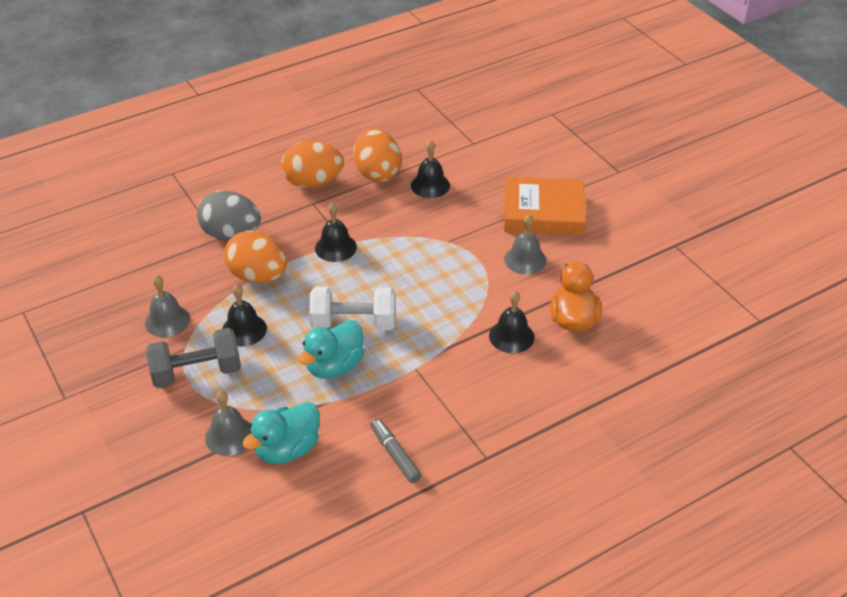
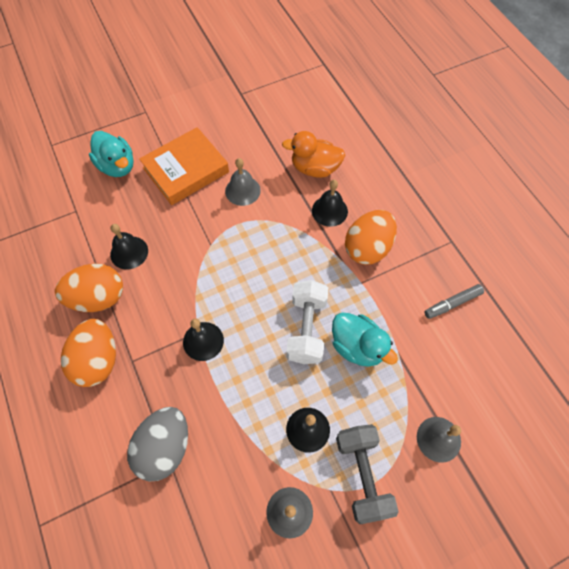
camera: 85 degrees left, 20 degrees up
(258, 276) = (234, 417): orange egg -> orange egg (367, 248)
(287, 449) = (451, 388): turquoise duck -> turquoise duck (117, 166)
(543, 212) = (186, 170): orange book -> orange book turned 45 degrees clockwise

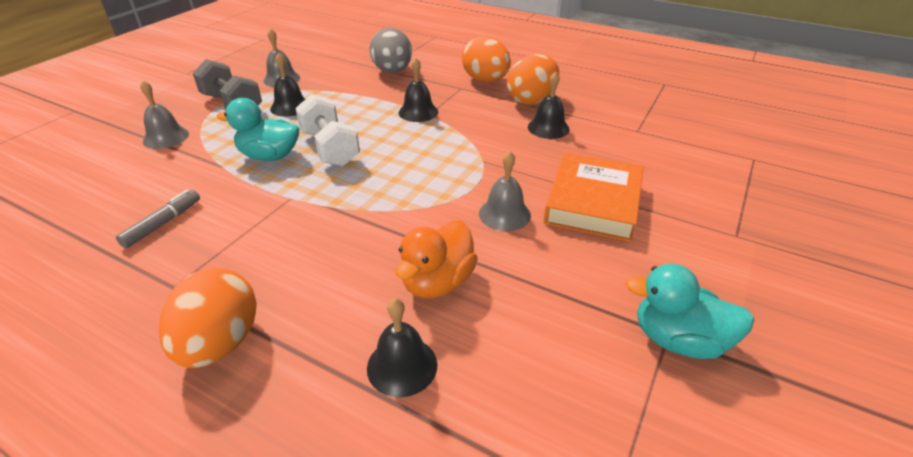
camera: 145 degrees right, 25 degrees down
(117, 166) = (664, 173): turquoise duck -> turquoise duck (678, 340)
(314, 168) = (437, 282): orange duck -> orange duck turned 150 degrees clockwise
(329, 211) = (375, 243): black bell -> black bell (402, 366)
(367, 248) = (299, 229): orange egg -> orange egg (220, 343)

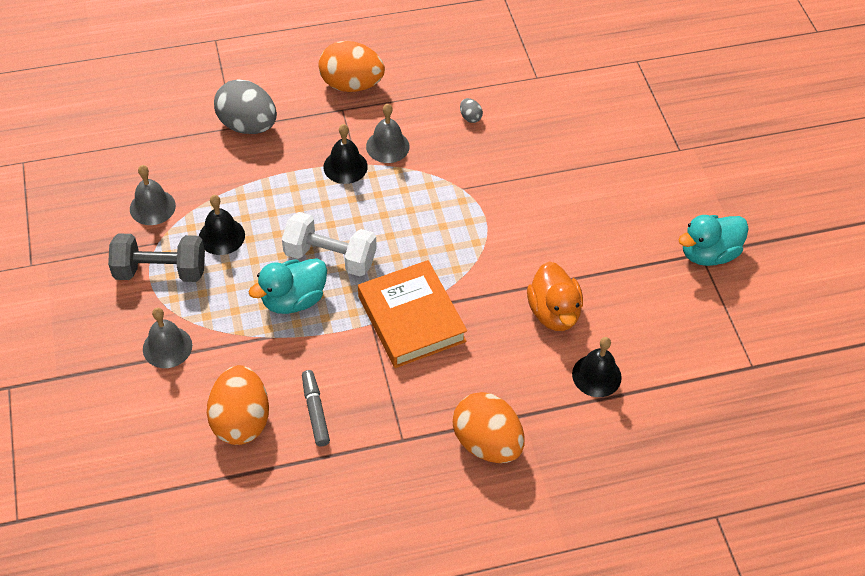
camera: 45 degrees left, 15 degrees up
(504, 214) = (533, 230): grey bell -> grey bell (387, 146)
(531, 100) = (421, 89): orange egg -> orange egg (241, 420)
(548, 128) = (470, 117): black bell -> grey egg
(593, 202) = (576, 179): orange book -> orange book (411, 319)

